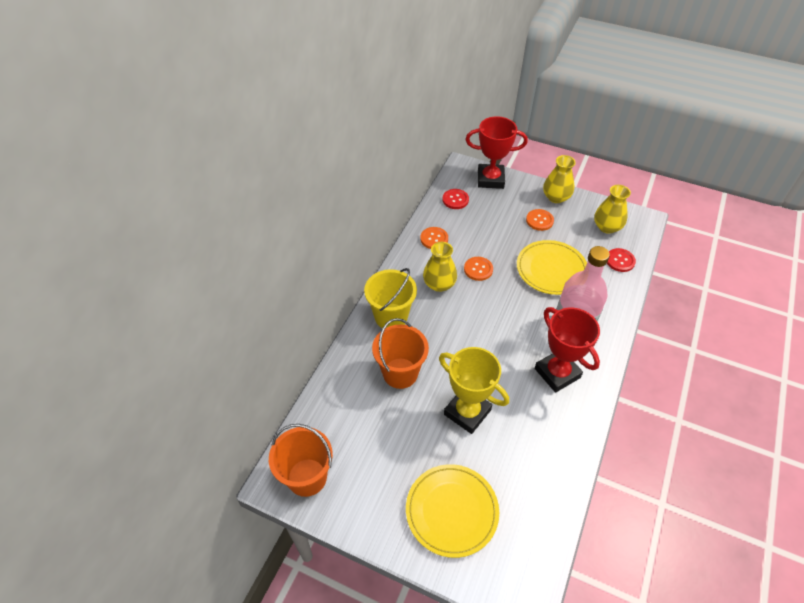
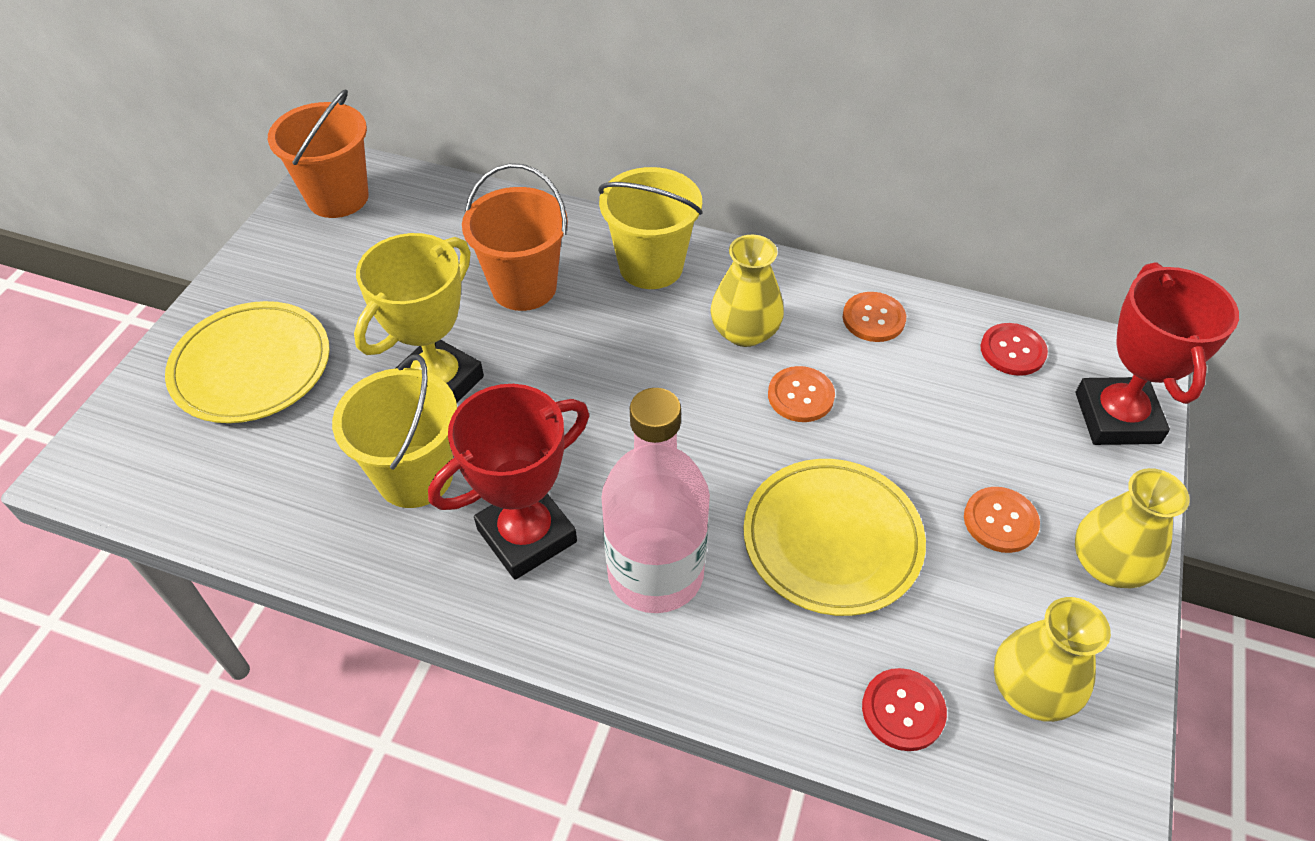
camera: 85 degrees right, 0 degrees up
(526, 420) = (415, 476): none -> yellow bucket

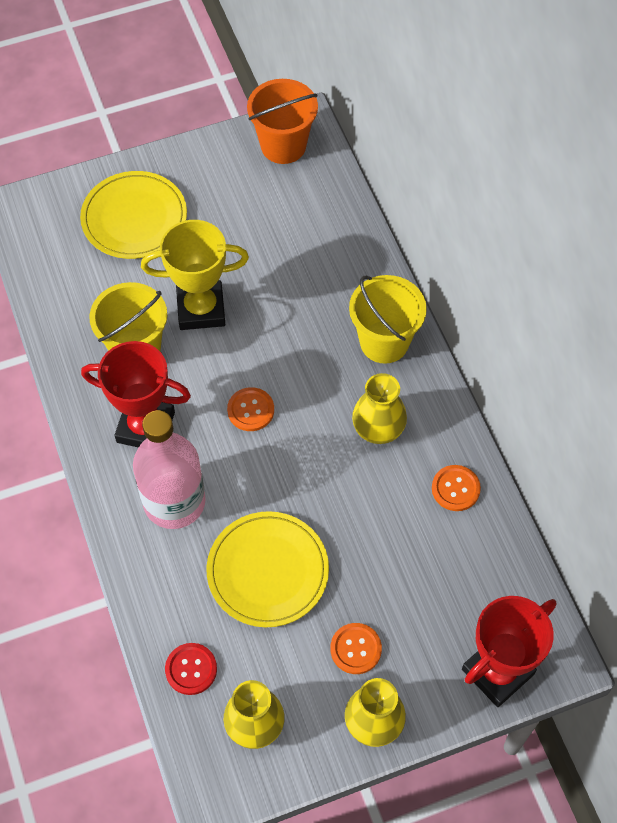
camera: 50 degrees right, 10 degrees up
(524, 287) = (305, 292): orange bucket -> none
(800, 396) = (355, 490): orange button -> orange button (250, 410)
(1012, 351) = (501, 582): red button -> none

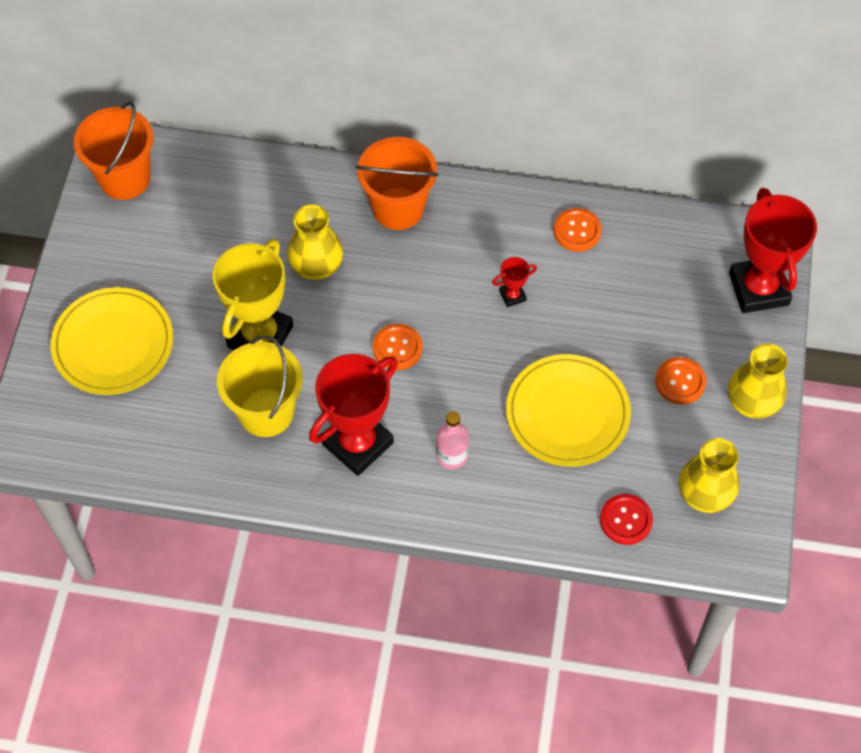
camera: 60 degrees left, 0 degrees up
(174, 502) = (452, 456): pink bottle -> pink bottle, size x0.48
(356, 470) = (512, 295): none -> red trophy
(378, 428) = (481, 257): yellow vase -> yellow vase (316, 265)
(384, 342) = (398, 208): yellow bucket -> orange bucket

